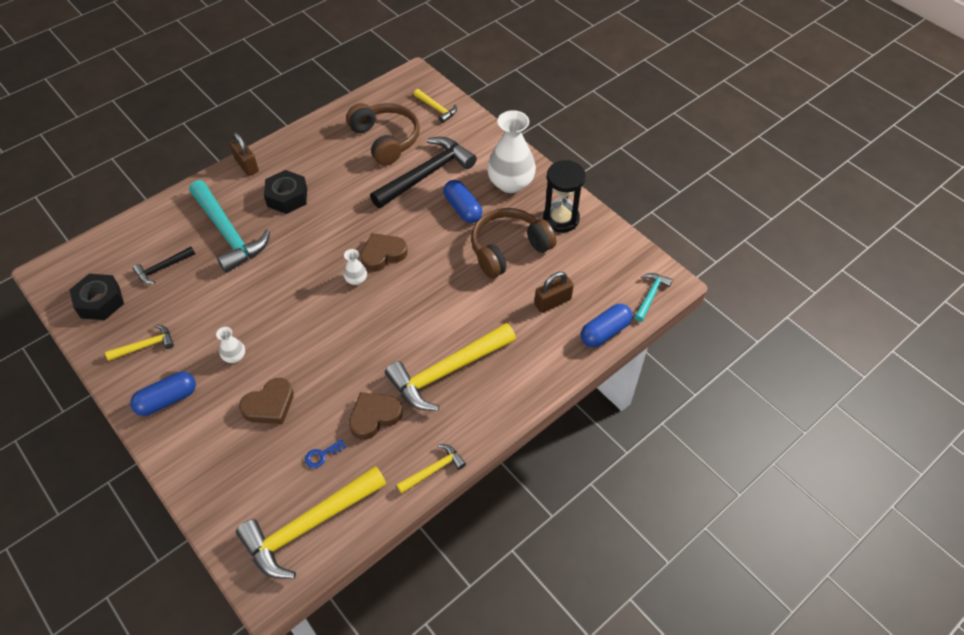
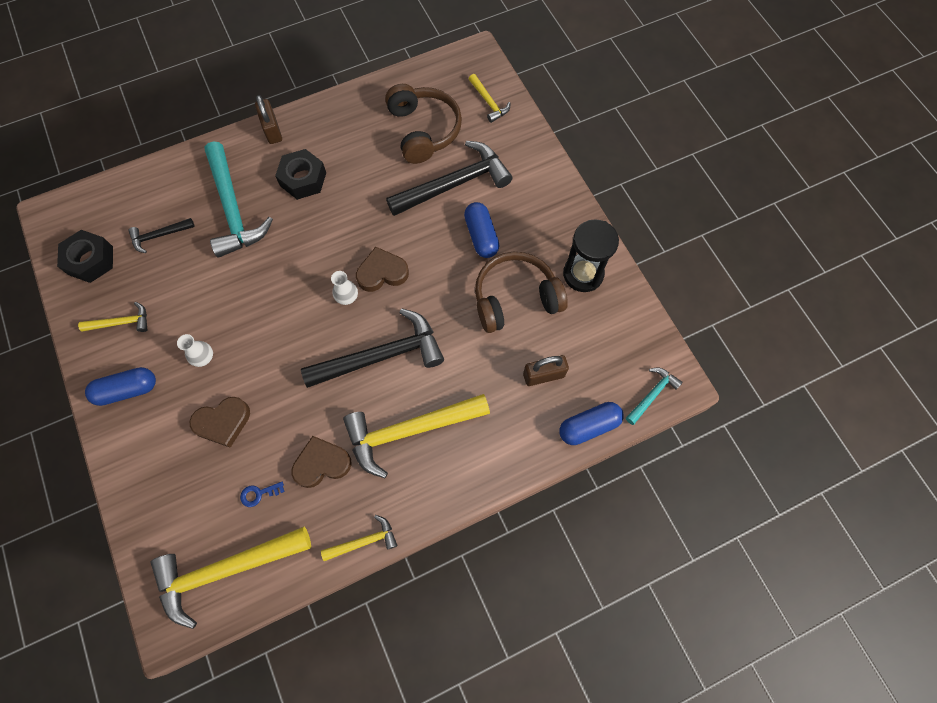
camera: 15 degrees right, 15 degrees up
(403, 319) = (381, 356): none -> black hammer
(510, 183) = (541, 216): white vase -> none

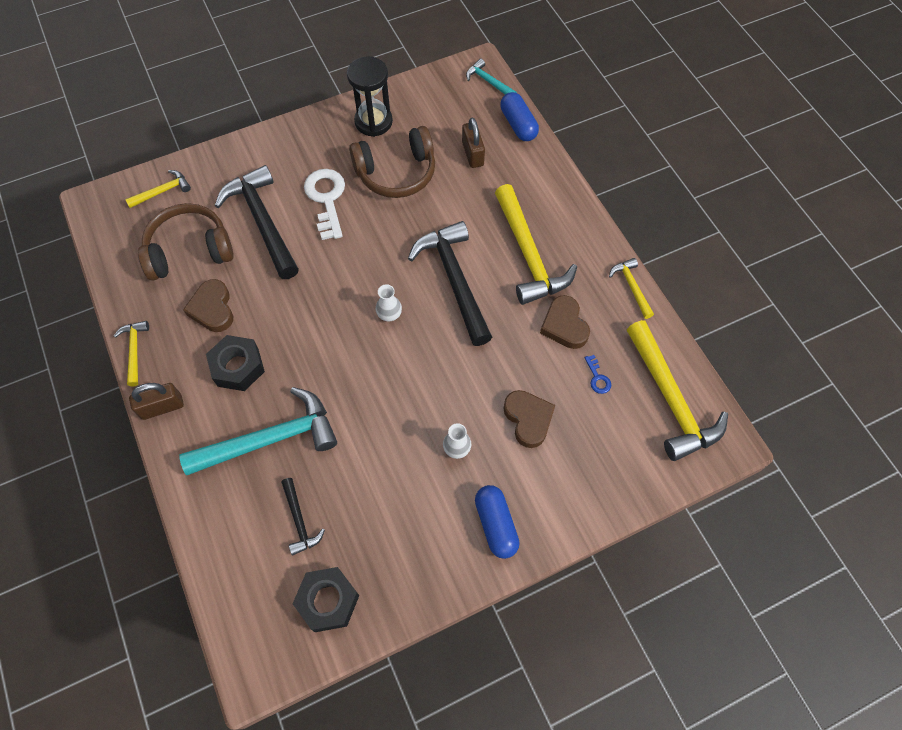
camera: 90 degrees left, 5 degrees down
(121, 322) = (414, 546): yellow hammer -> yellow hammer (135, 350)
(382, 273) = (363, 283): brown heart -> brown heart (212, 309)
(481, 236) = (326, 199): blue capsule -> white key
(515, 298) = (396, 173): brown headphones -> brown headphones turned 90 degrees counterclockwise

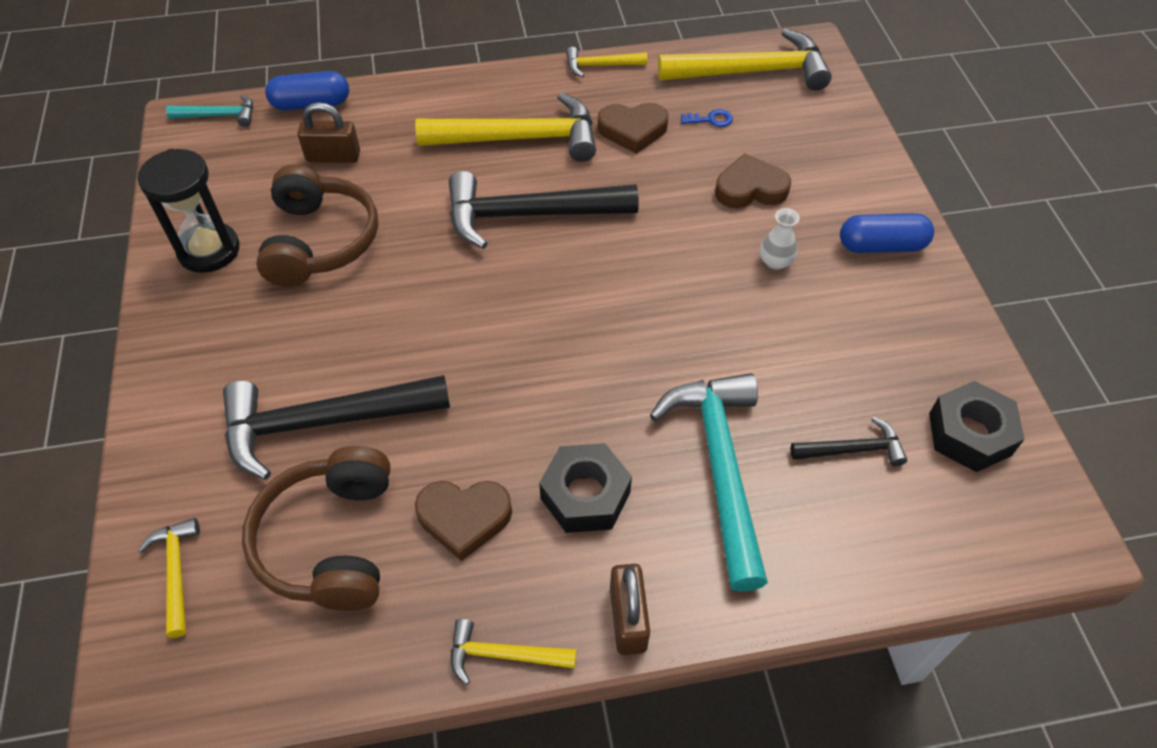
camera: 75 degrees left, 10 degrees down
(326, 199) = (323, 331): white key -> none
(389, 314) = (556, 293): white vase -> none
(488, 82) = (219, 116): turquoise hammer -> turquoise hammer turned 150 degrees counterclockwise

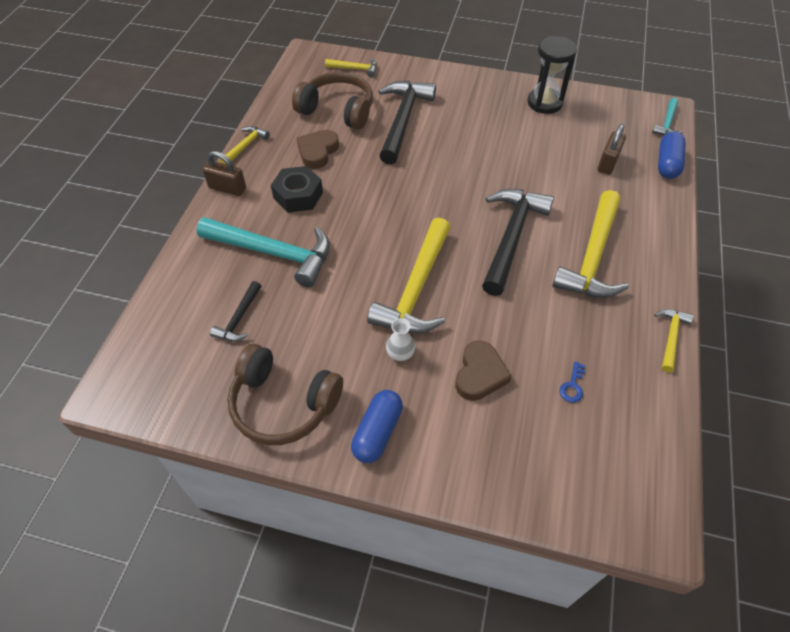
camera: 115 degrees right, 0 degrees up
(320, 241) = (532, 143): brown headphones -> brown headphones (283, 404)
(633, 130) = (578, 326): brown heart -> none
(752, 72) = (630, 451): yellow hammer -> yellow hammer (416, 289)
(970, 434) = (203, 386): black nut -> none

